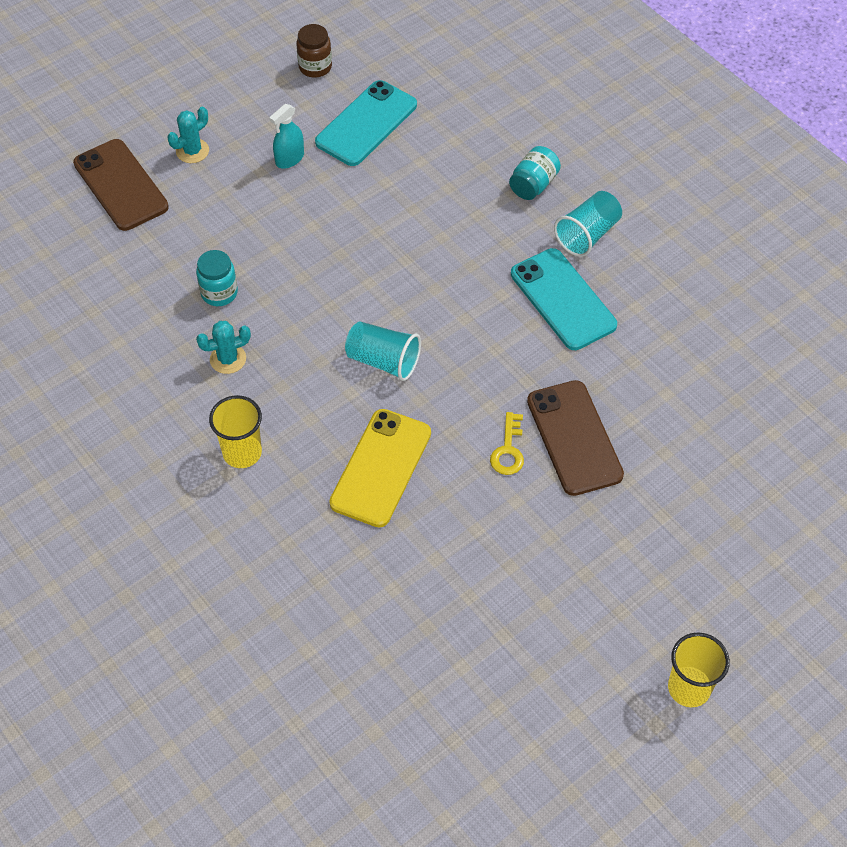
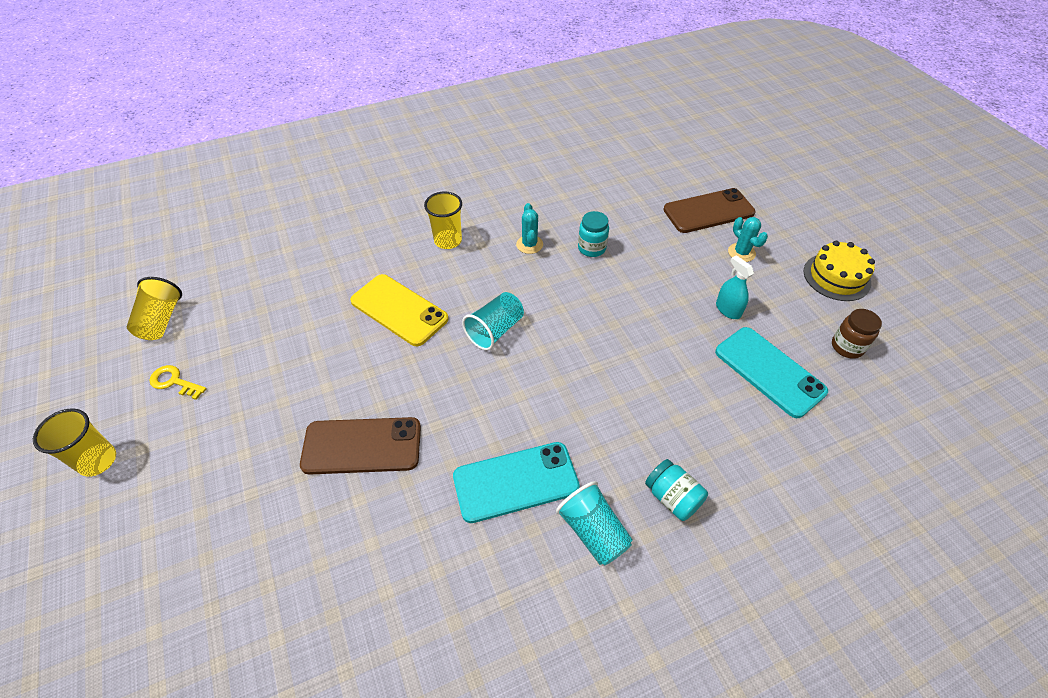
camera: 105 degrees right, 5 degrees down
(213, 72) = (836, 277): none -> yellow cake
(482, 744) = (161, 320): none -> yellow cup
(508, 450) = (374, 393): yellow key -> yellow key (174, 382)

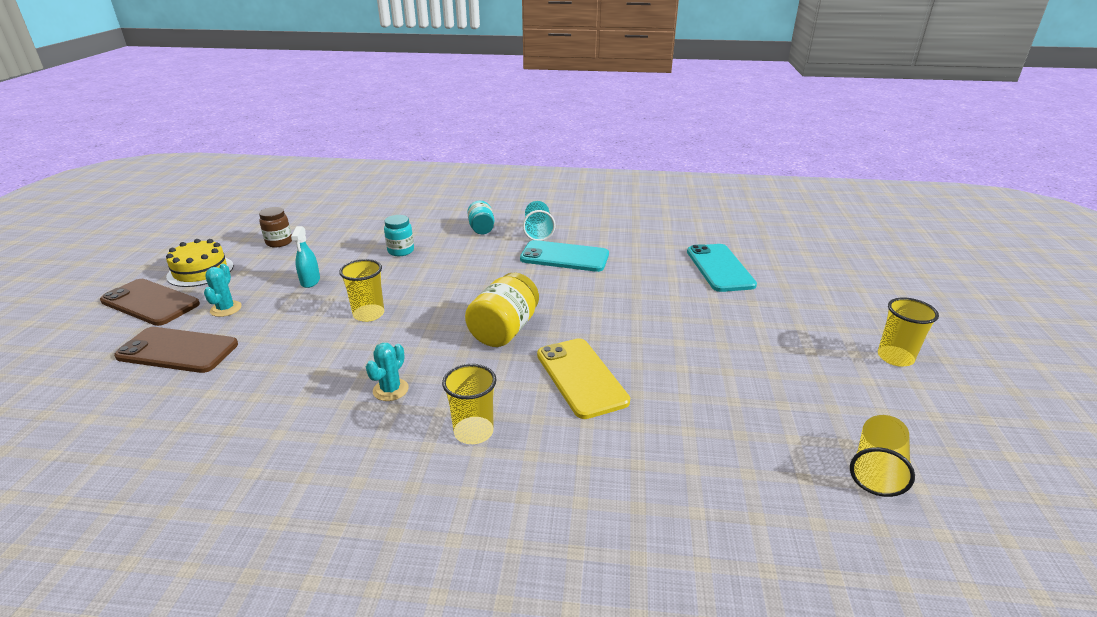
camera: 150 degrees left, 20 degrees down
(174, 382) = (837, 394): yellow key -> none
(362, 446) = (660, 300): brown phone -> brown phone (150, 303)
(495, 330) = (504, 330): turquoise cup -> yellow jar
(591, 248) = (337, 361): turquoise jar -> turquoise jar (401, 251)
(626, 297) = (369, 314): none -> yellow cup
(769, 371) = (346, 248): turquoise phone -> turquoise phone (719, 268)

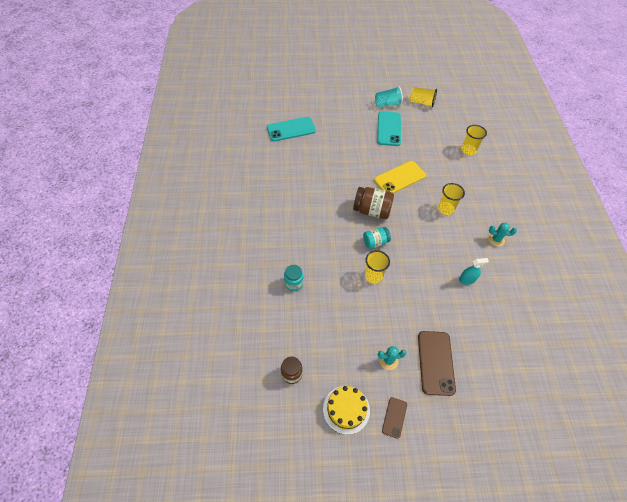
camera: 100 degrees left, 25 degrees up
(150, 303) = (394, 417): brown phone -> brown phone, size x0.54
(310, 281) = (344, 324): turquoise spray bottle -> turquoise spray bottle (467, 279)
(390, 390) = (431, 245): turquoise cactus -> turquoise cactus (496, 239)
(481, 229) = (253, 243): turquoise jar -> turquoise jar (375, 242)
(504, 330) = (372, 211): yellow jar -> brown jar
(538, 232) = (255, 211): turquoise cup -> turquoise cup (387, 104)
(564, 257) = (288, 194): turquoise phone -> turquoise phone (389, 129)
(895, 357) = (356, 86): yellow cup -> yellow cup (468, 150)

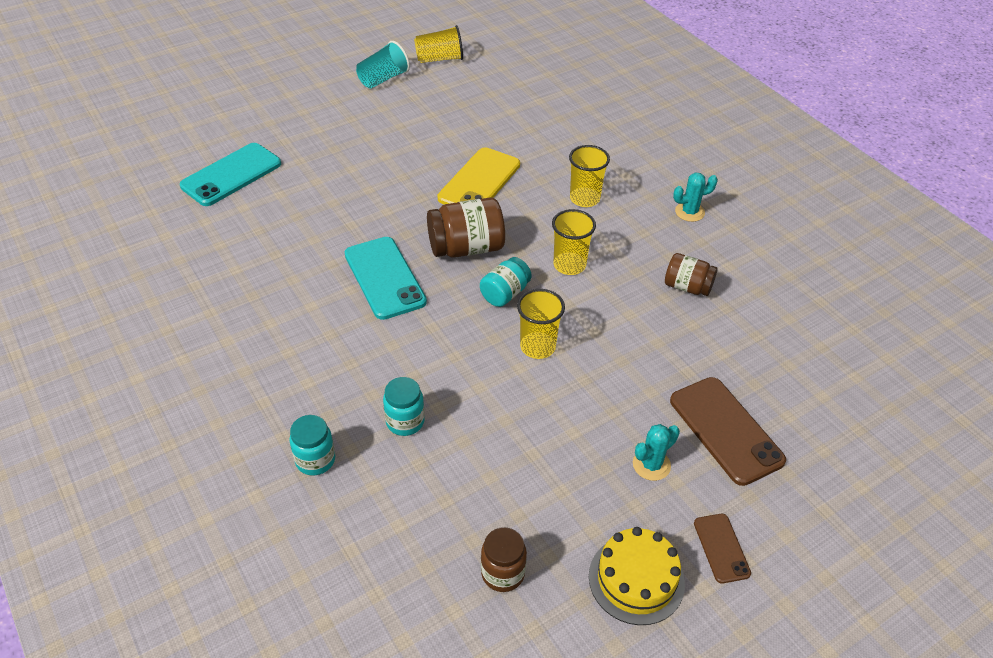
camera: 30 degrees left, 10 degrees down
(248, 282) = (315, 460): none -> turquoise jar
(389, 129) = (411, 115): turquoise phone -> turquoise phone (385, 278)
(467, 279) = (687, 287): turquoise spray bottle -> brown jar
(468, 150) = (561, 103): yellow cup -> yellow cup (569, 265)

